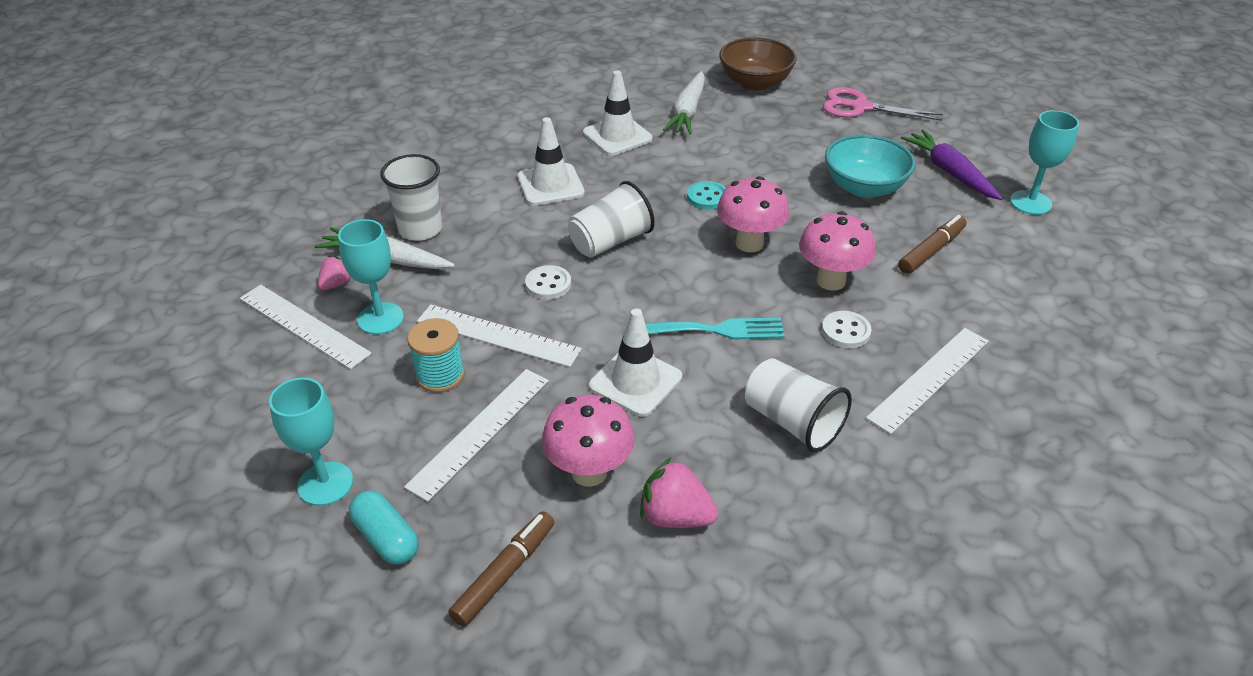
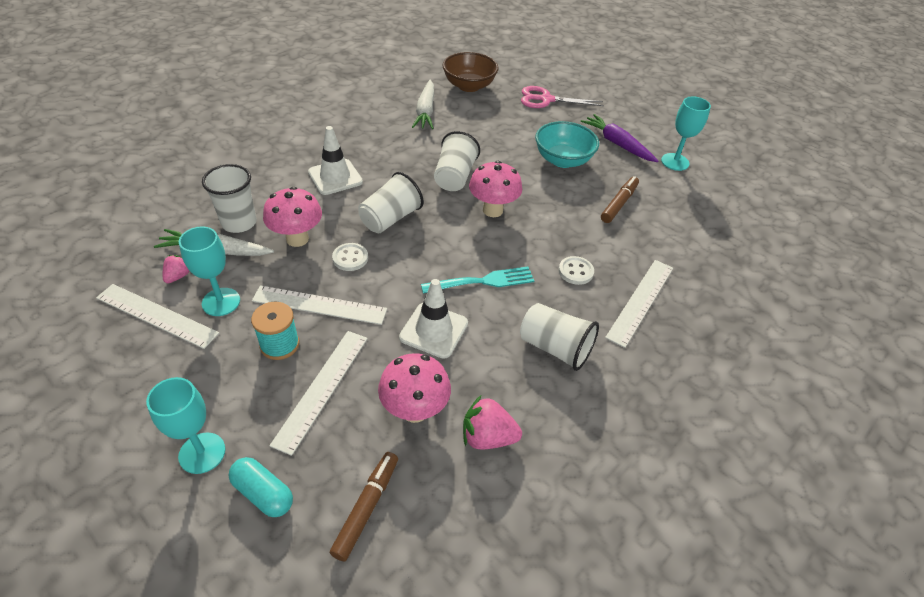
camera: 15 degrees left, 5 degrees up
(617, 136) = (378, 134): white traffic cone -> none
(707, 197) = (454, 177): turquoise button -> white cup
(831, 281) = (556, 233): pink mushroom -> pink mushroom (297, 239)

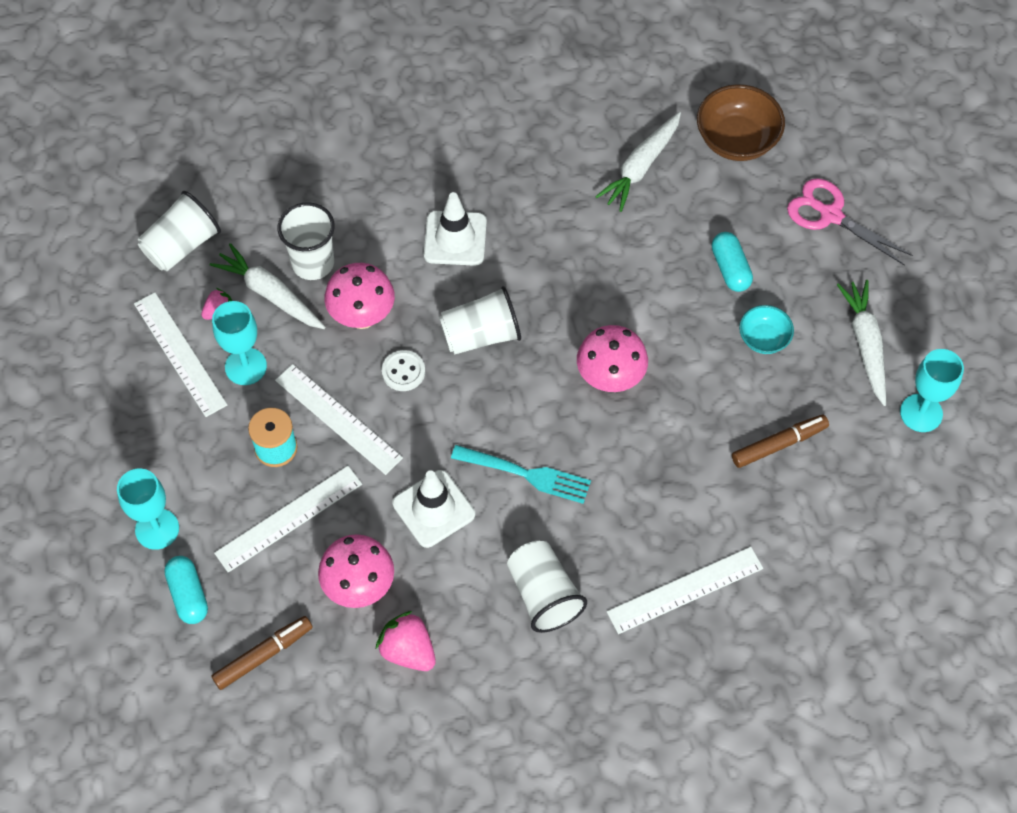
camera: 35 degrees right, 15 degrees up
(454, 177) = (600, 303): white cup -> white cup (182, 245)
(515, 137) = (730, 268): none -> turquoise capsule
(563, 160) = (763, 339): turquoise bowl -> turquoise bowl, size x0.59
(575, 271) = (642, 514): white button -> none
(617, 144) = (865, 344): purple carrot -> white carrot

